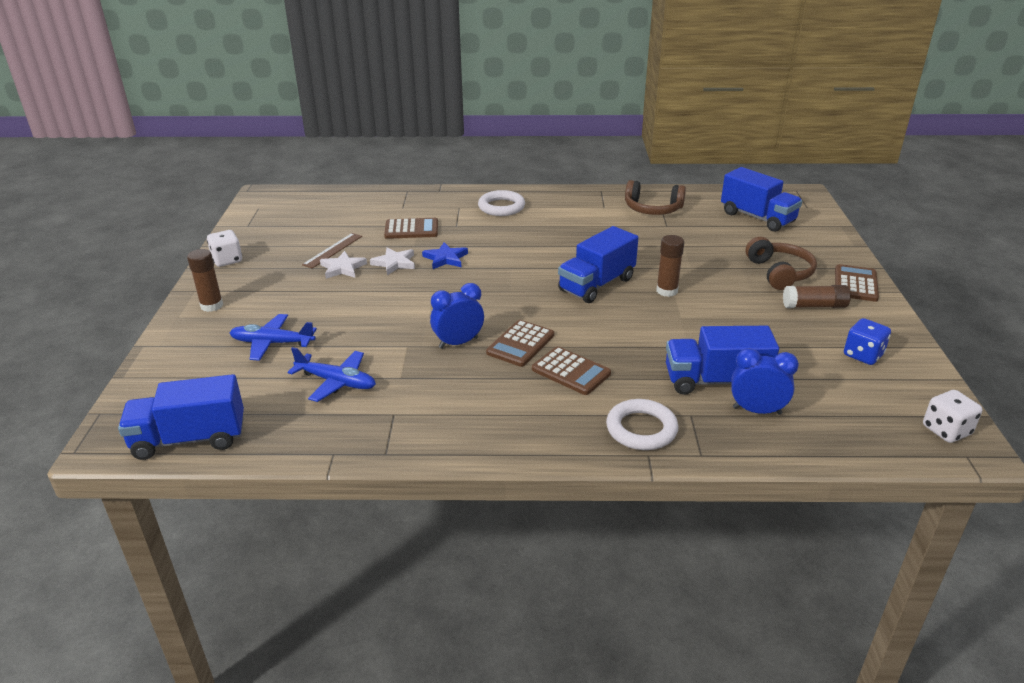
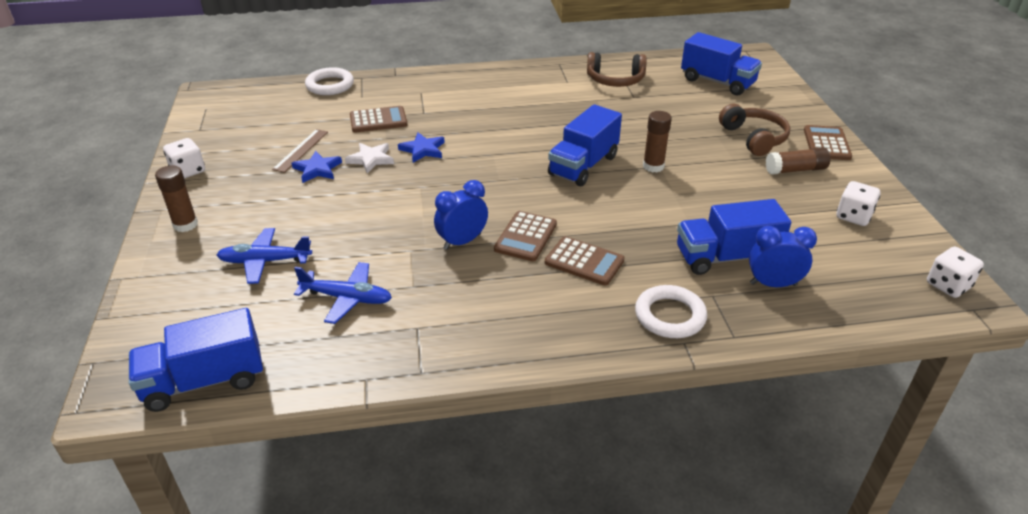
camera: 10 degrees left, 5 degrees up
(343, 268) = (317, 169): white star -> blue star
(501, 207) = (464, 89): white ring -> white ring (330, 85)
(863, 355) = (853, 216): blue dice -> white dice

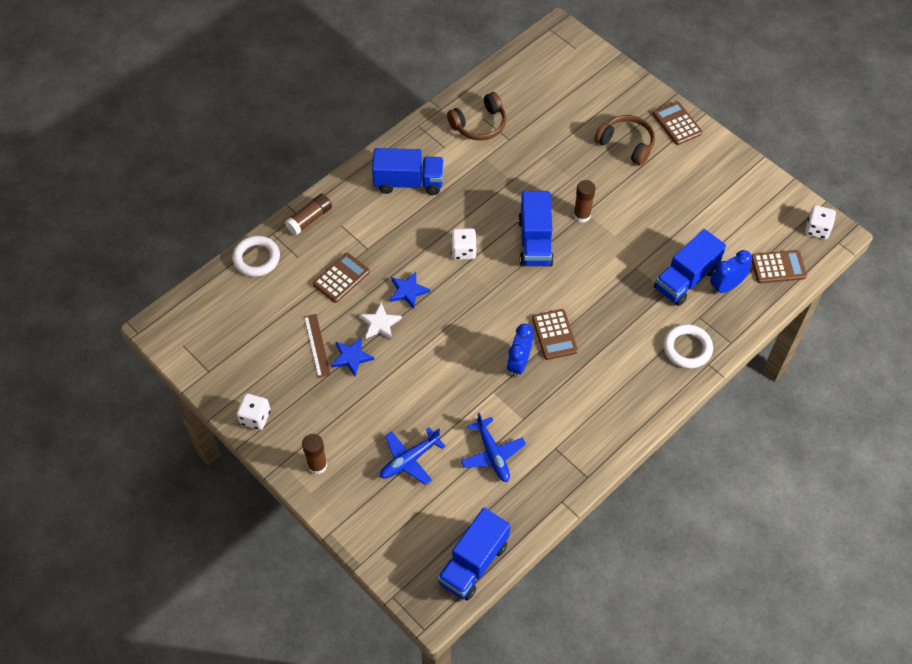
camera: 35 degrees left, 20 degrees up
(347, 298) = (492, 454): blue plane -> blue plane turned 90 degrees clockwise
(584, 261) = (607, 334): brown calculator -> brown calculator (778, 267)
(717, 82) = (557, 85): blue truck -> blue truck (409, 182)
(795, 170) = (674, 165): brown glue stick -> brown glue stick (310, 219)
(853, 216) = (735, 195): white dice -> white dice (463, 251)

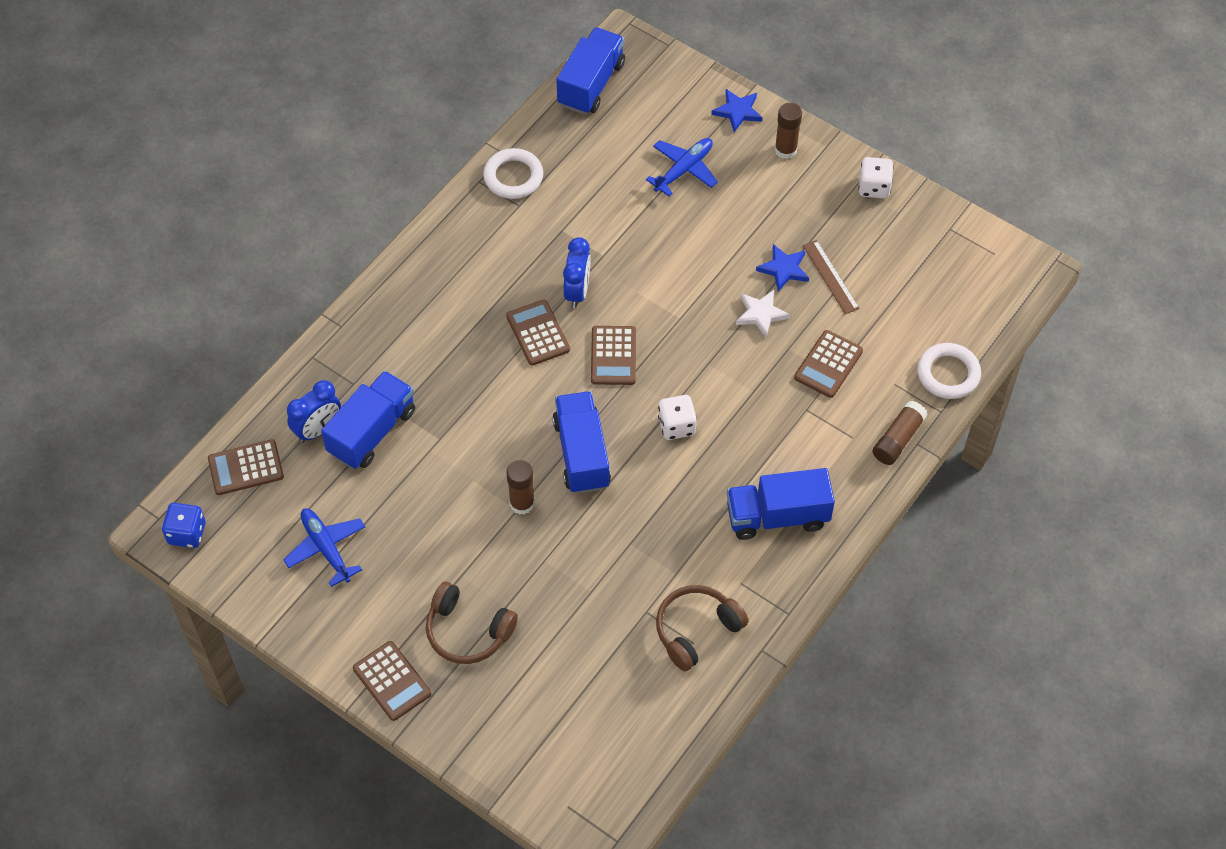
camera: 170 degrees right, 0 degrees up
(408, 291) = (736, 360): blue star -> blue star (737, 111)
(492, 454) = (590, 189): blue plane -> blue plane (326, 548)
(499, 308) = (613, 356): none -> brown calculator
(687, 348) = (368, 341): white ring -> white ring (513, 177)
(817, 229) = (187, 533): white dice -> blue dice

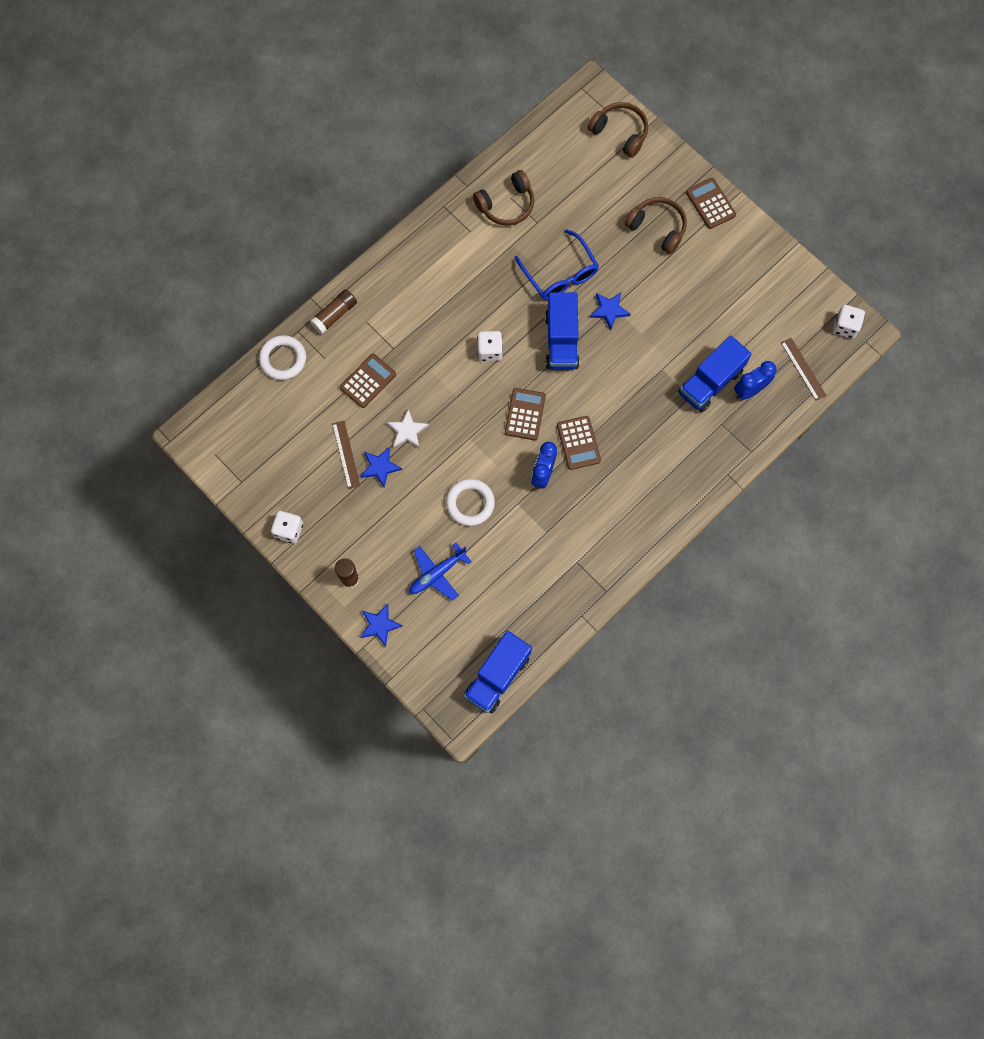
camera: 170 degrees left, 15 degrees up
(187, 533) = (845, 326): blue dice -> white dice
(246, 468) = (803, 369): brown calculator -> brown ruler
(326, 548) = (748, 300): blue plane -> none
(513, 177) = (577, 590): white ring -> white ring (470, 503)
(522, 503) = (609, 310): brown glue stick -> blue star
(544, 773) = (620, 133): none -> brown headphones
(599, 542) = (560, 274): none -> blue glasses
(777, 516) = (434, 273): blue truck -> none

